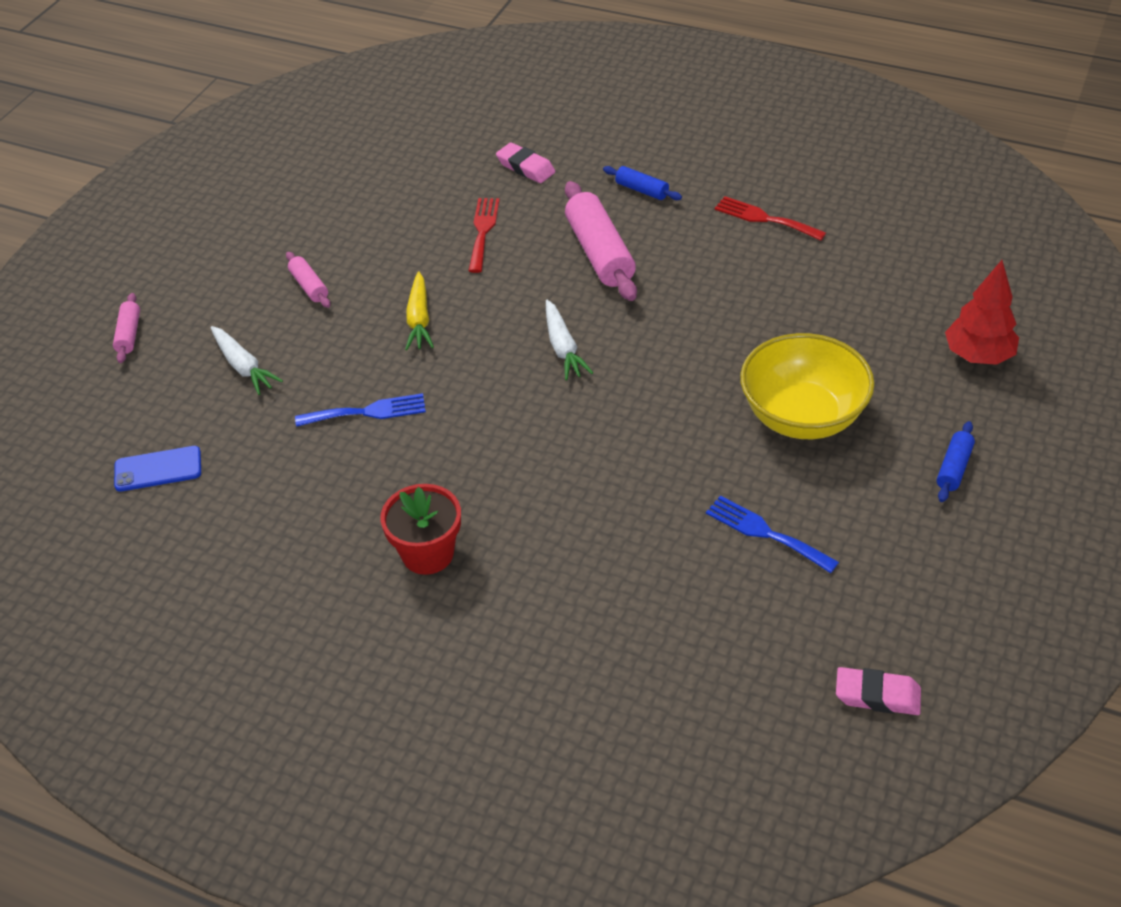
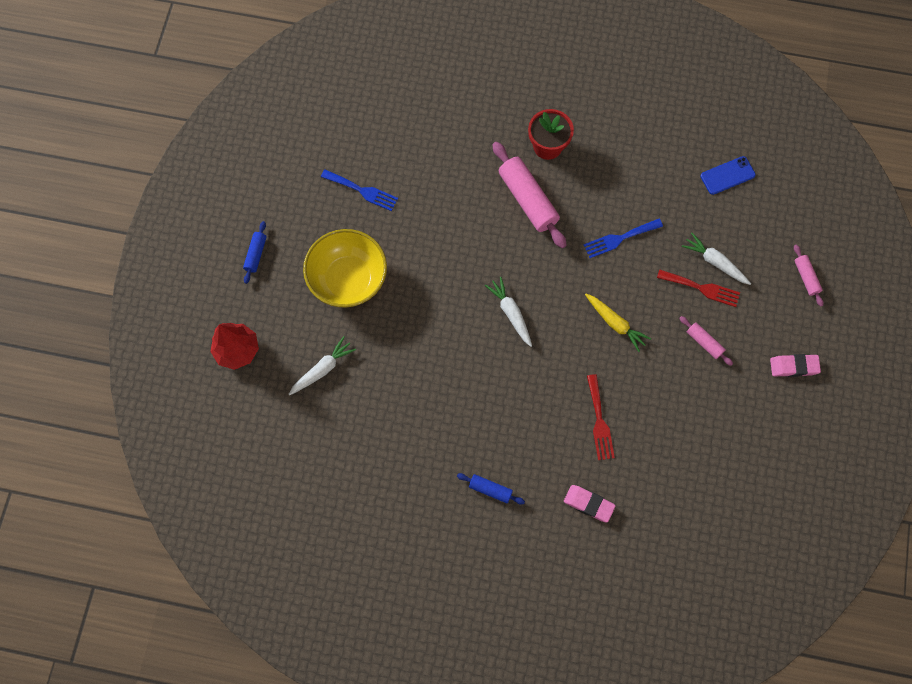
camera: 165 degrees right, 25 degrees up
(419, 319) = (615, 323): yellow carrot -> yellow carrot turned 150 degrees clockwise
(599, 253) = (507, 411): pink rolling pin -> pink rolling pin (528, 199)
(764, 218) = (391, 470): red fork -> red fork (702, 288)
(850, 321) = (322, 369): none -> white carrot
(877, 695) = (297, 105): pink eraser -> pink eraser (793, 366)

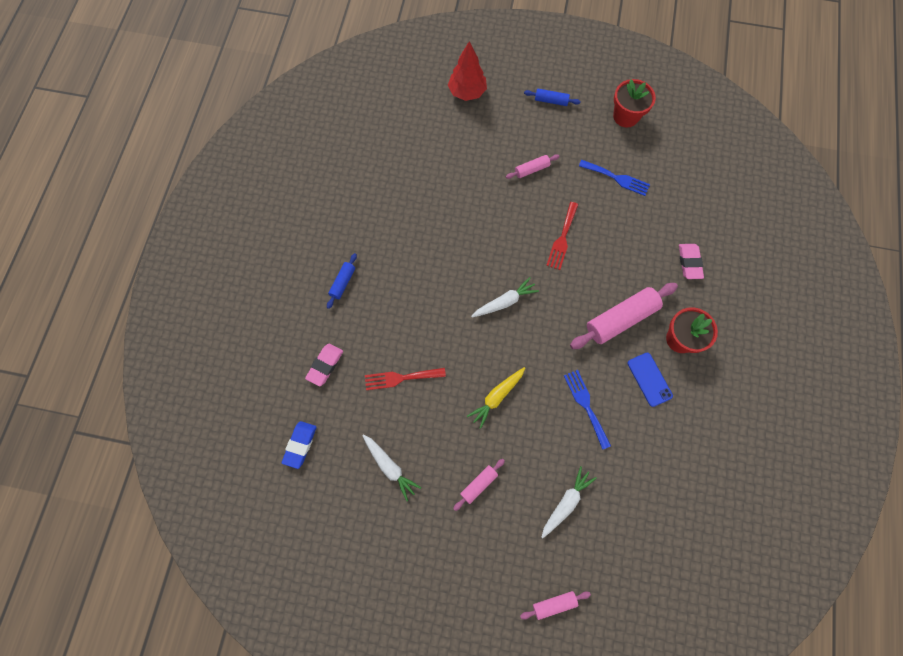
camera: 90 degrees right, 0 degrees up
(282, 175) = (626, 116): none -> red flower pot
(322, 369) = (451, 153): white carrot -> white carrot (390, 467)
(348, 279) = (531, 169): yellow bowl -> pink rolling pin
(362, 191) = (617, 178): blue fork -> blue fork turned 90 degrees counterclockwise
(677, 525) = (300, 445): none -> blue eraser
(702, 288) = (536, 486): red fork -> red fork (562, 238)
(727, 175) = (667, 524): blue phone -> blue phone (649, 379)
(793, 366) = (454, 579): pink eraser -> pink eraser (689, 262)

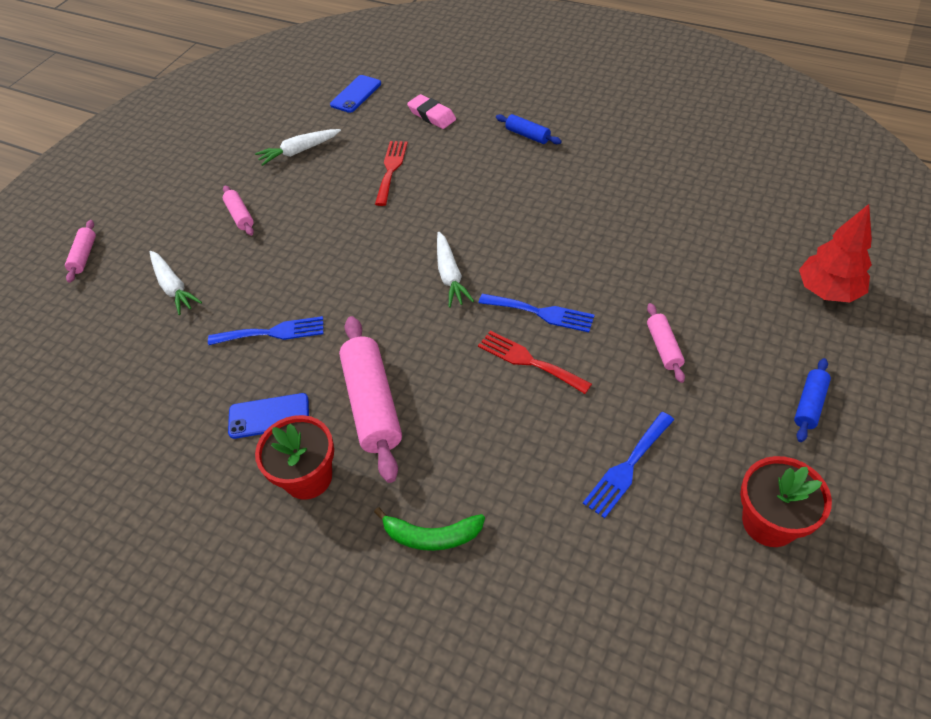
camera: 110 degrees right, 20 degrees down
(300, 445) = (356, 94): blue eraser -> blue phone
(497, 397) = (328, 247): yellow carrot -> none
(523, 239) = (541, 313): none -> blue fork
(689, 262) = (432, 536): pink eraser -> green banana

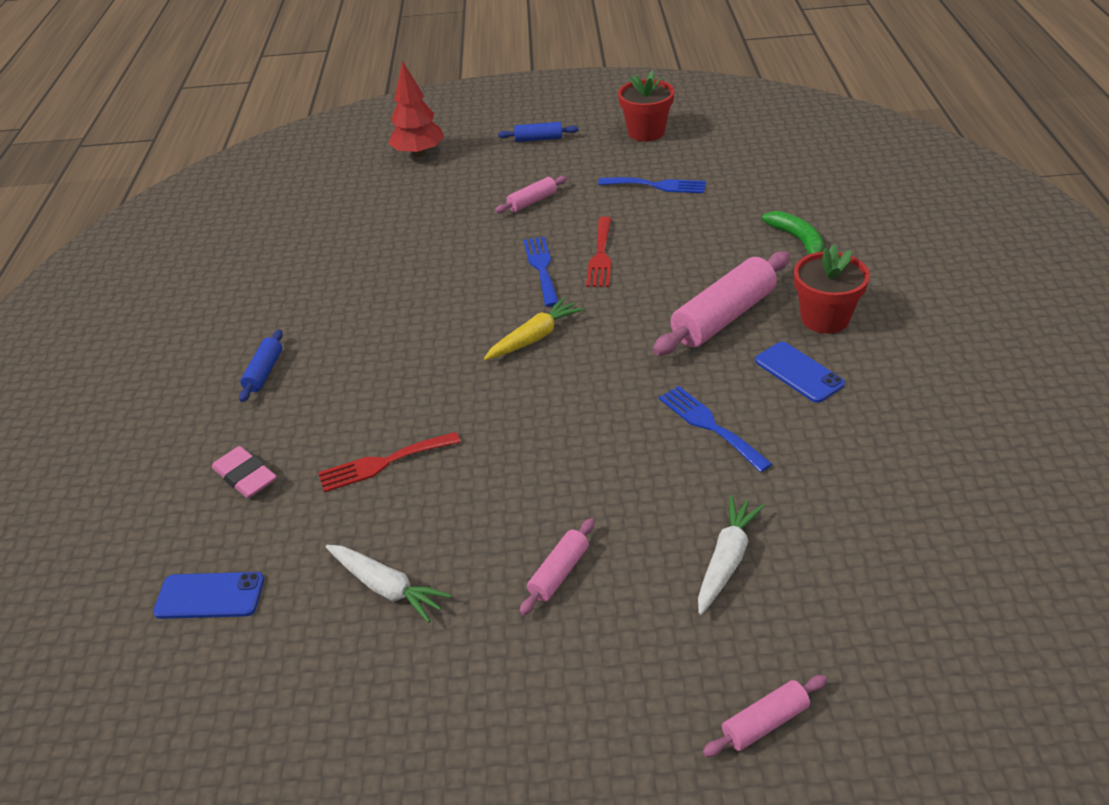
camera: 120 degrees left, 10 degrees down
(432, 115) = (245, 477): pink eraser -> pink eraser turned 60 degrees counterclockwise
(450, 275) = (534, 338): white carrot -> yellow carrot

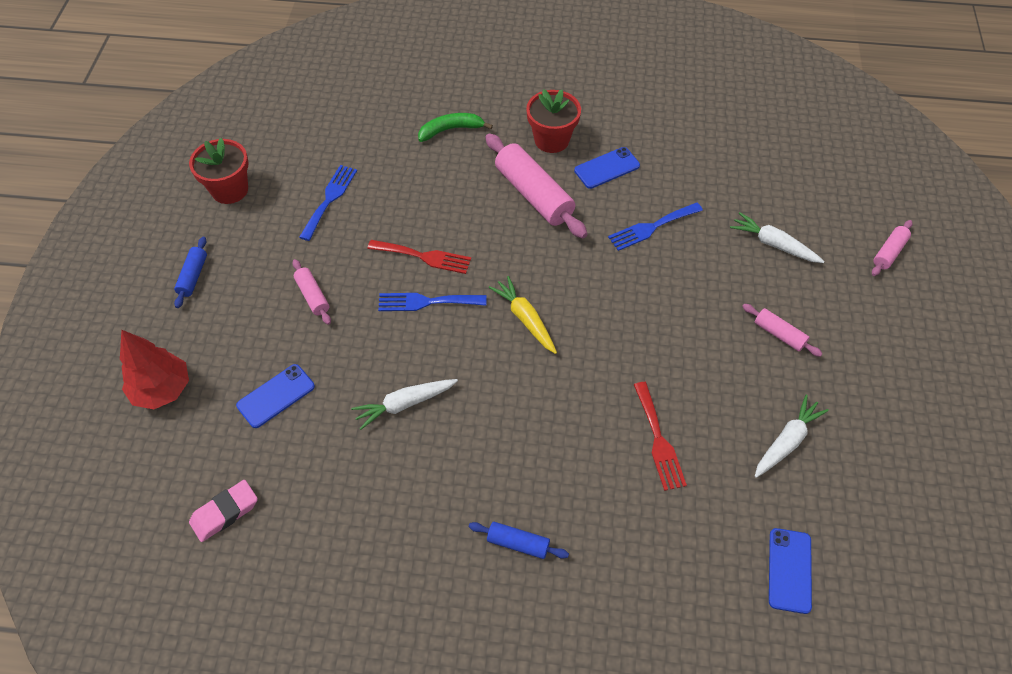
camera: 85 degrees left, 15 degrees up
(245, 477) = (660, 551): pink eraser -> pink eraser (225, 513)
(416, 277) = (405, 404): none -> white carrot
(418, 206) = (276, 396): none -> blue phone
(765, 722) = (889, 252): pink rolling pin -> pink rolling pin turned 60 degrees clockwise

